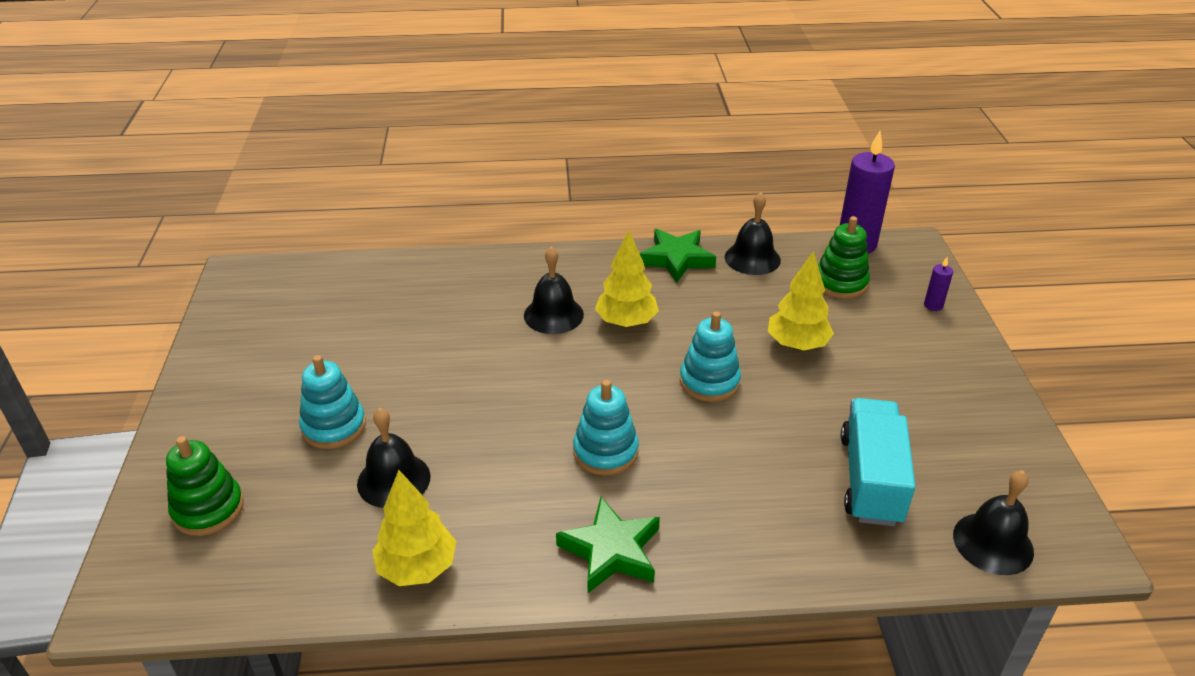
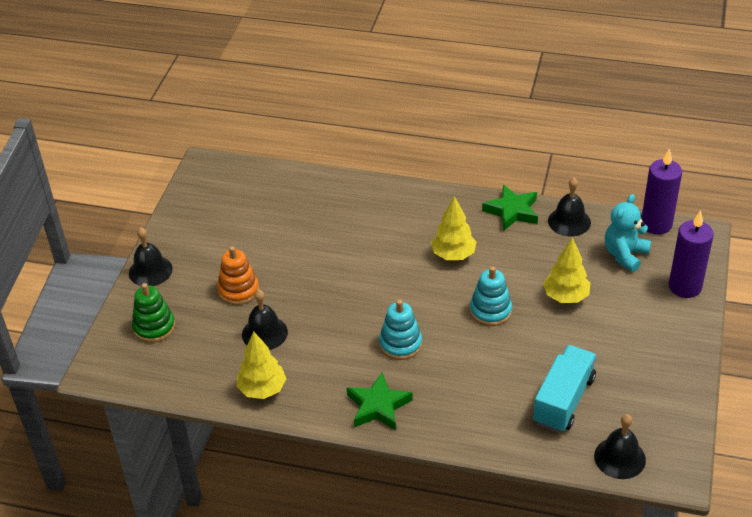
camera: 20 degrees right, 5 degrees up
(334, 426) = (238, 290): turquoise stacking toy -> orange stacking toy
(553, 315) = (405, 239): black bell -> black bell (150, 271)
(840, 283) = (625, 255): green stacking toy -> turquoise teddy bear
(933, 305) = (685, 286): purple candle -> purple candle, size x2.28

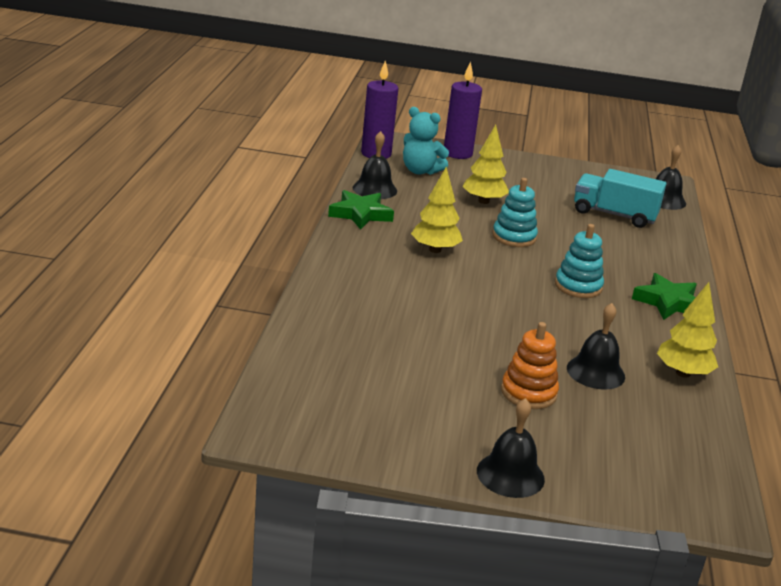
camera: 100 degrees left, 15 degrees down
(154, 327) = (619, 464): green stacking toy -> none

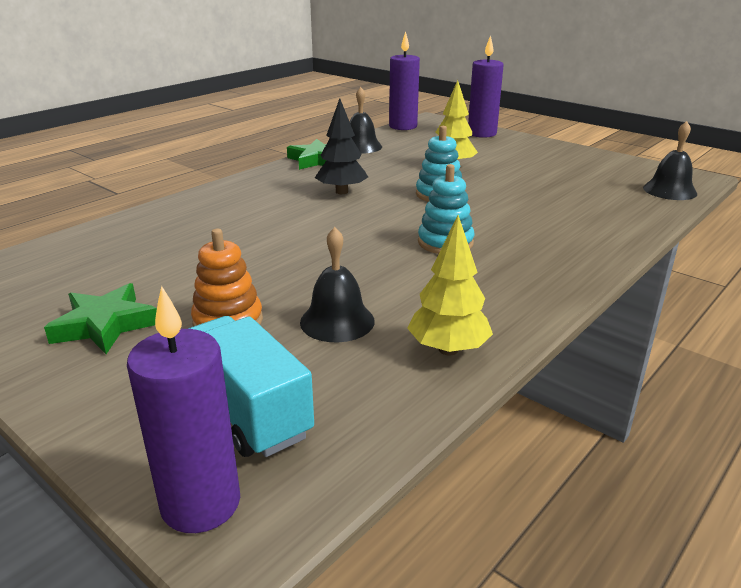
camera: 35 degrees right, 0 degrees up
(420, 171) = (425, 140): turquoise teddy bear -> none
(435, 250) = (341, 192): yellow tree -> black tree
(510, 475) = (66, 394): black bell -> none
(614, 215) = (585, 194): turquoise truck -> turquoise truck (246, 410)
(668, 302) = (537, 276): green star -> green star (105, 325)
(681, 504) = (201, 503): none -> purple candle

